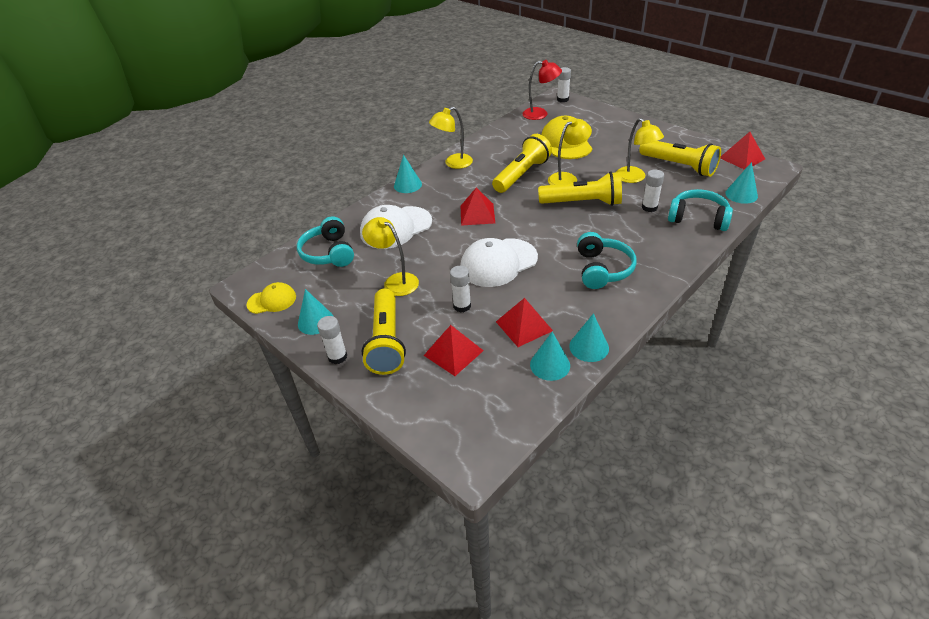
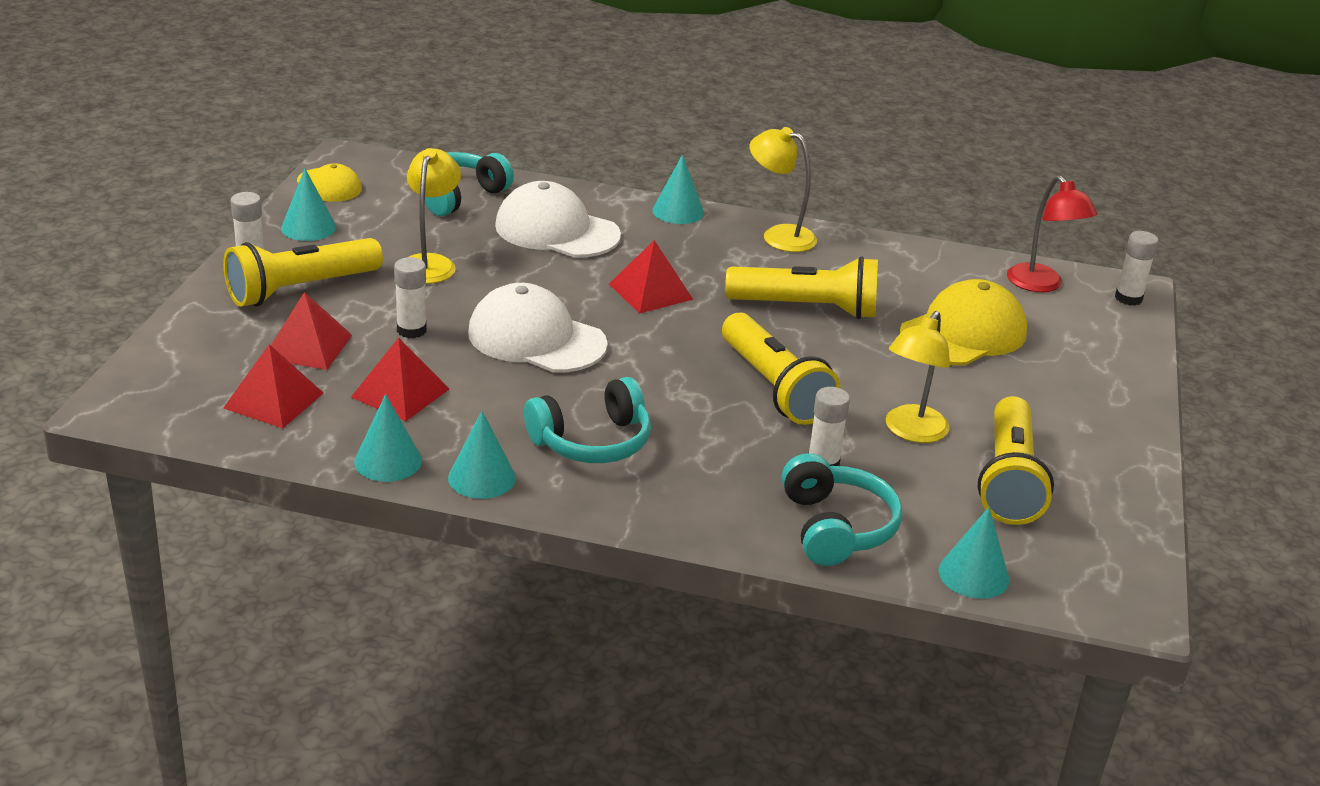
camera: 55 degrees right, 10 degrees down
(550, 365) = (328, 432): turquoise cone -> turquoise cone (482, 478)
(567, 178) = (839, 357): yellow lamp -> none
(742, 158) = (1127, 561): red pyramid -> red pyramid (274, 400)

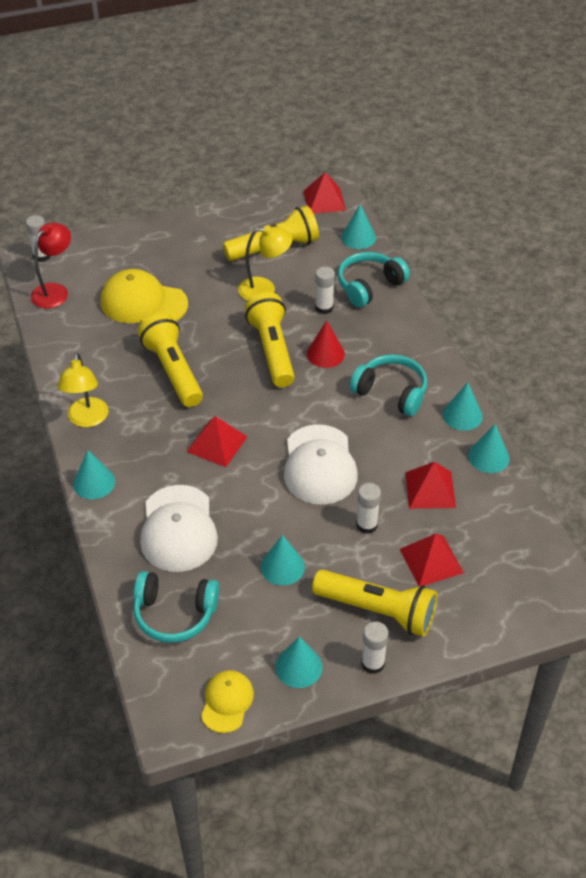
camera: 120 degrees left, 15 degrees up
(274, 400) = (493, 538): red pyramid -> red pyramid (324, 200)
(430, 263) = (282, 567): yellow lamp -> turquoise cone
(723, 424) = (325, 354): none -> red cone
(774, 387) = (272, 350): yellow flashlight -> yellow flashlight turned 45 degrees counterclockwise

